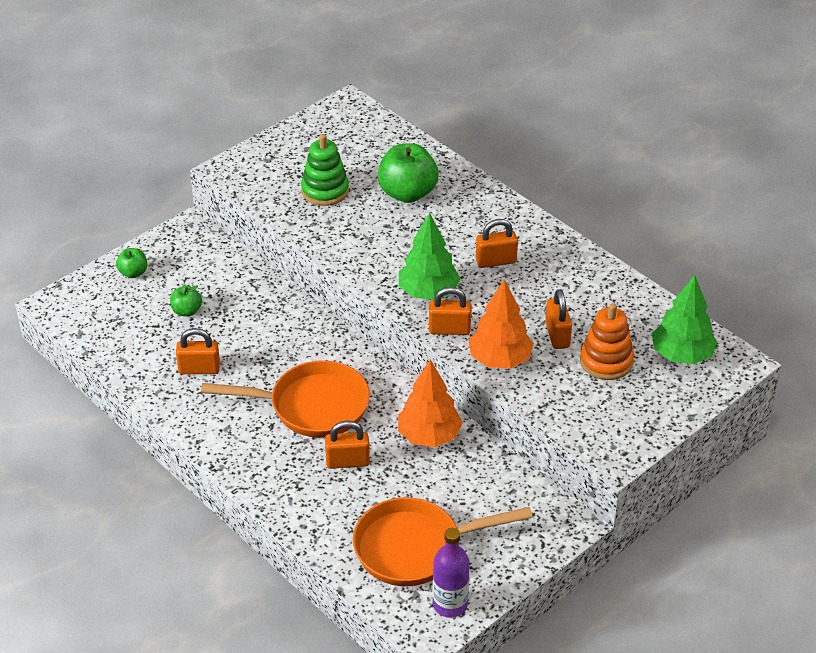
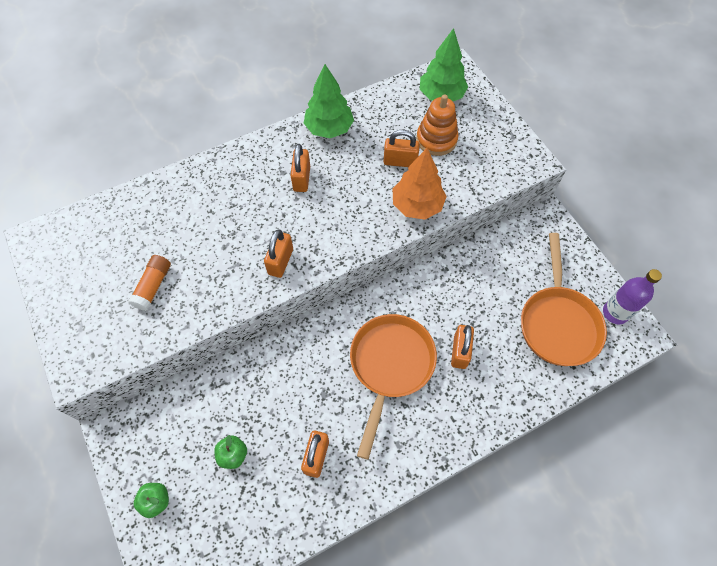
camera: 75 degrees left, 20 degrees up
(325, 191) = (153, 286): green stacking toy -> orange glue stick
(407, 193) = (188, 220): green apple -> none
(428, 292) = (323, 235): green tree -> green tree (329, 128)
(429, 436) = (444, 285): orange tree -> none
(449, 329) = (372, 231): orange padlock -> orange padlock (280, 261)

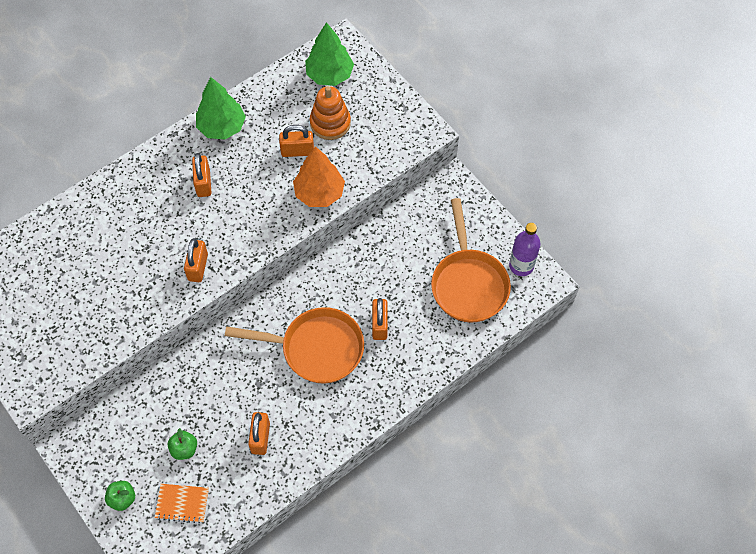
camera: 10 degrees left, 0 degrees up
(153, 286) = (82, 309): orange glue stick -> none
(218, 519) = (182, 504): none -> orange notebook
(390, 366) = (316, 348): orange pan -> orange pan turned 90 degrees clockwise

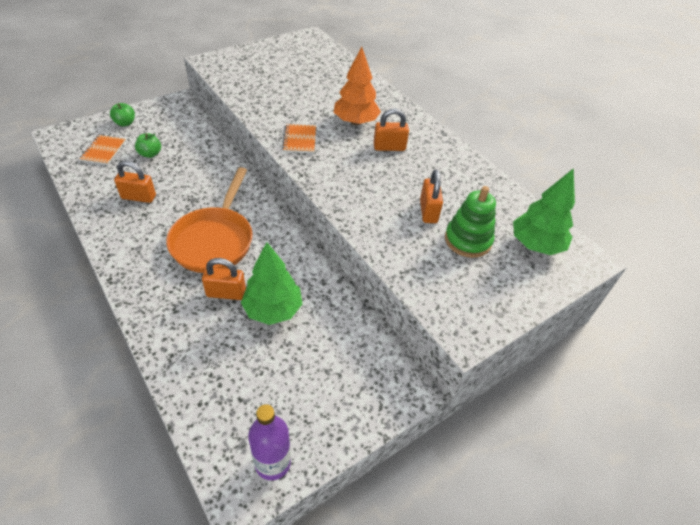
camera: 90 degrees right, 15 degrees down
(198, 267) = (299, 140): orange padlock -> orange notebook
(222, 127) = (454, 161): green tree -> green tree (273, 310)
(319, 193) = (374, 224): orange tree -> orange tree (355, 122)
(330, 123) = (468, 240): orange stacking toy -> green stacking toy
(468, 283) = (258, 390): orange pan -> none

